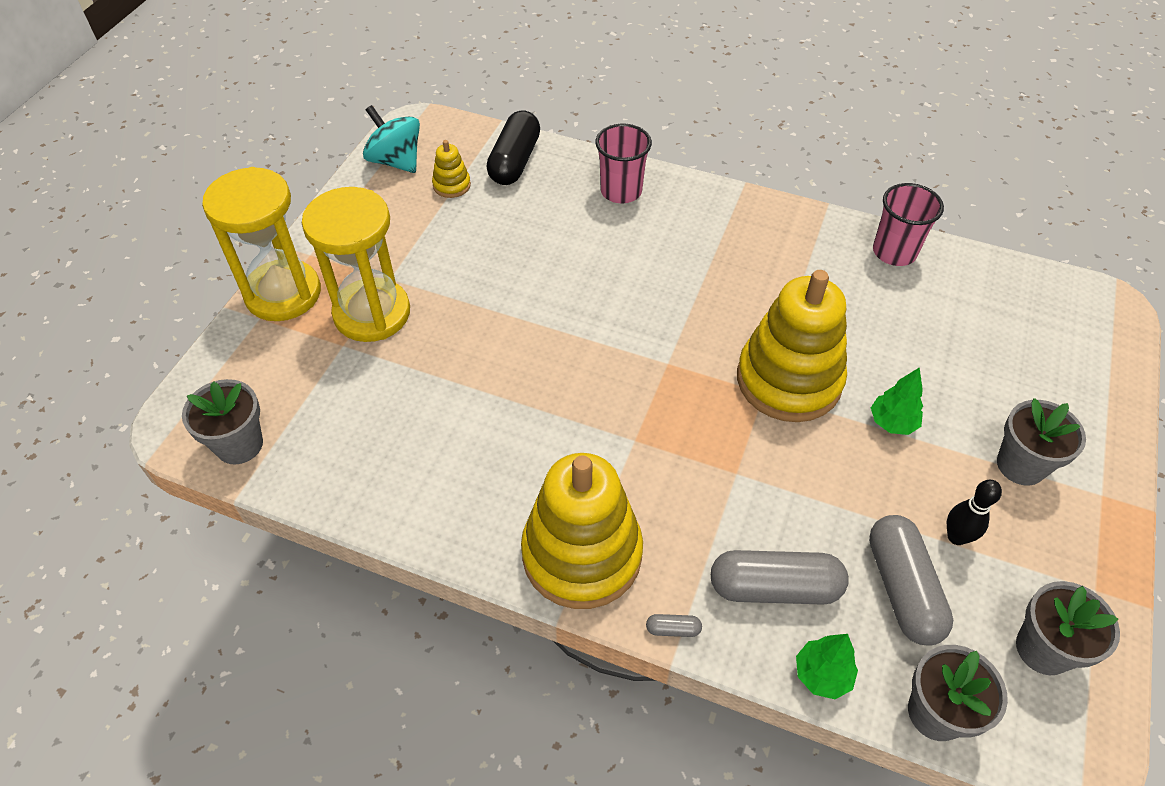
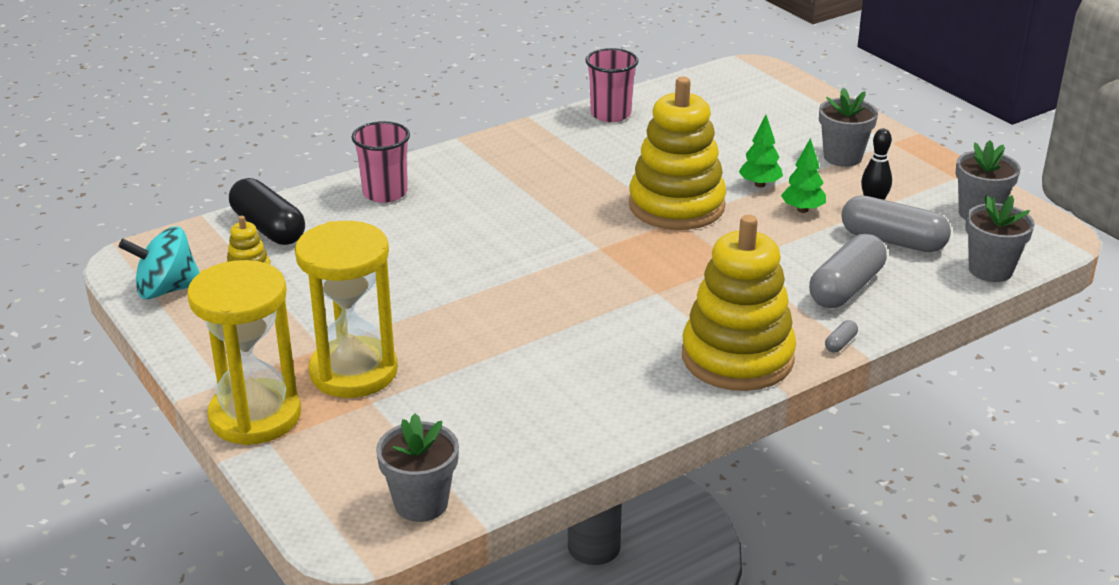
camera: 55 degrees left, 20 degrees down
(822, 675) = (929, 299): green tree -> green tree (802, 210)

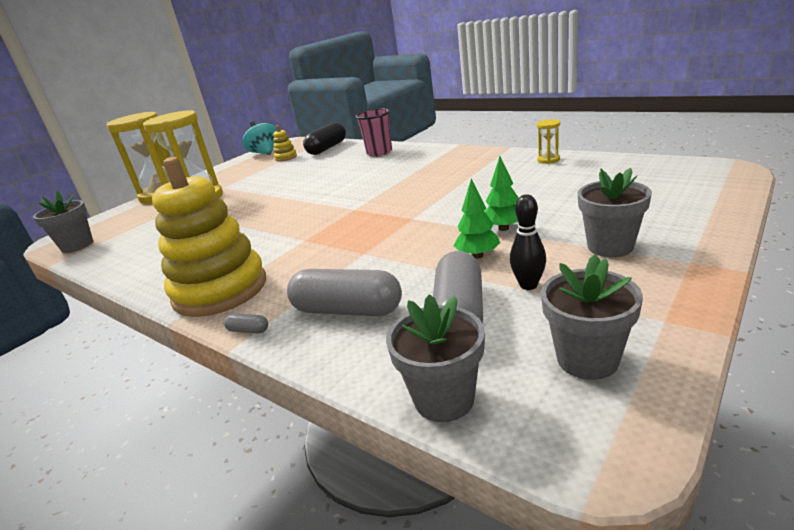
camera: 75 degrees right, 5 degrees down
(610, 114) = (548, 160): pink cup -> yellow hourglass
(676, 206) = (434, 212): yellow stacking toy -> none

